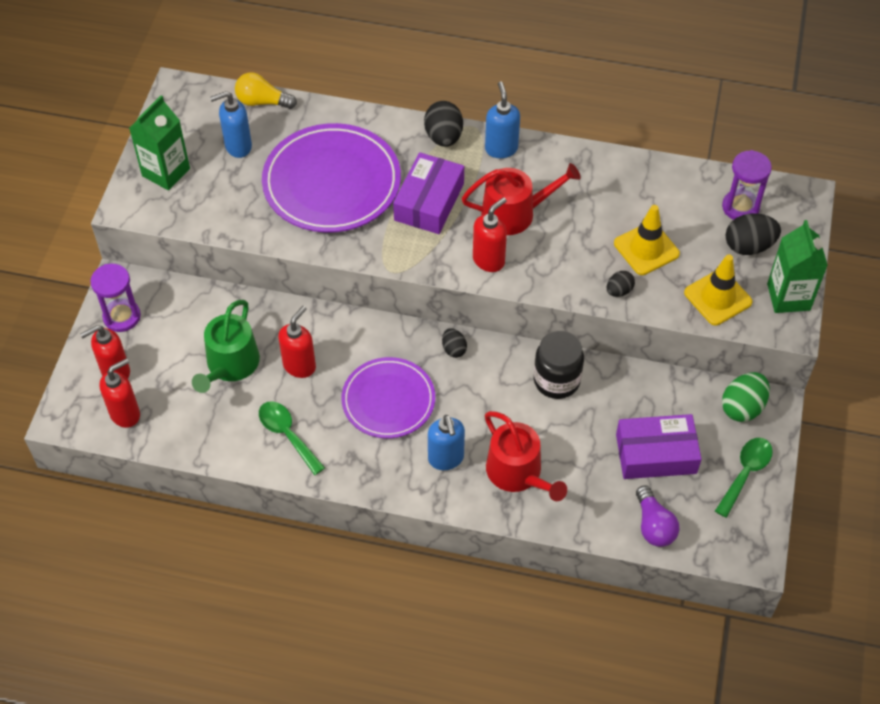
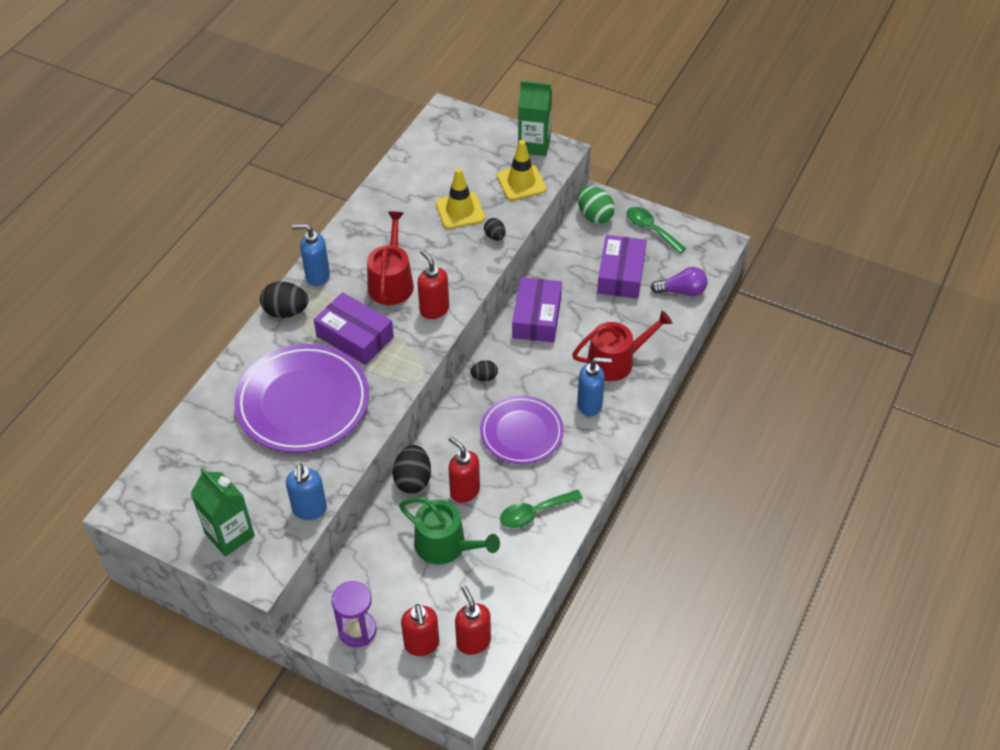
camera: 75 degrees left, 5 degrees down
(238, 146) = (224, 469): blue soap dispenser -> blue soap dispenser (309, 510)
(262, 102) = (176, 439): yellow light bulb -> none
(556, 380) = (536, 317): black jar -> purple box
(740, 207) = (441, 148): purple hourglass -> none
(748, 246) = (480, 153): black egg -> black egg (413, 480)

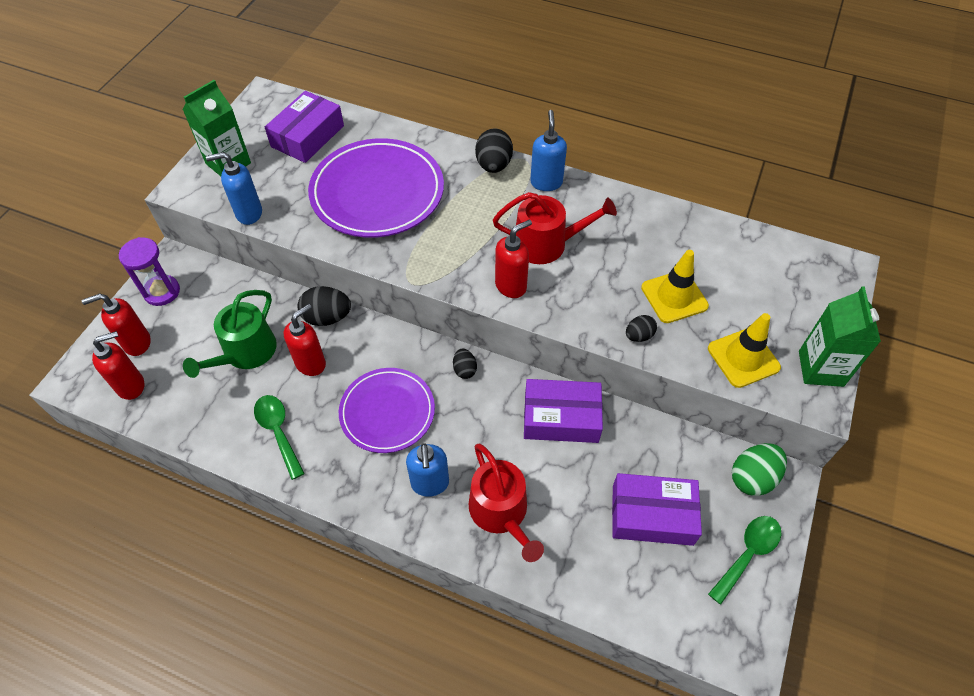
camera: 85 degrees right, 5 degrees up
(355, 336) = (465, 222): purple box -> purple box (307, 136)
(681, 291) = (637, 599): purple light bulb -> none

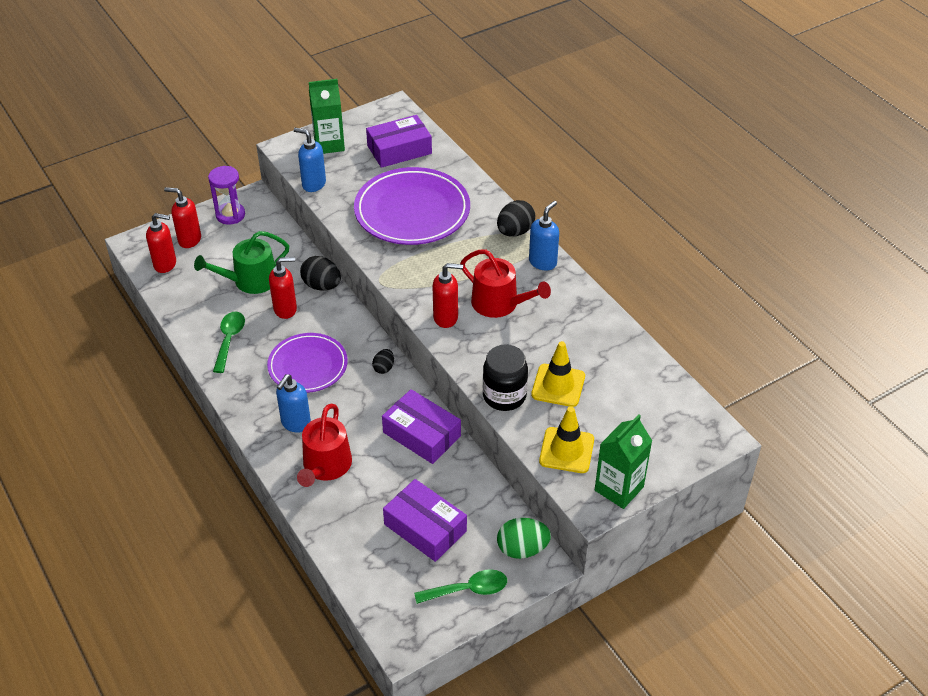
camera: 35 degrees right, 10 degrees down
(639, 336) = (504, 396): black egg -> black jar

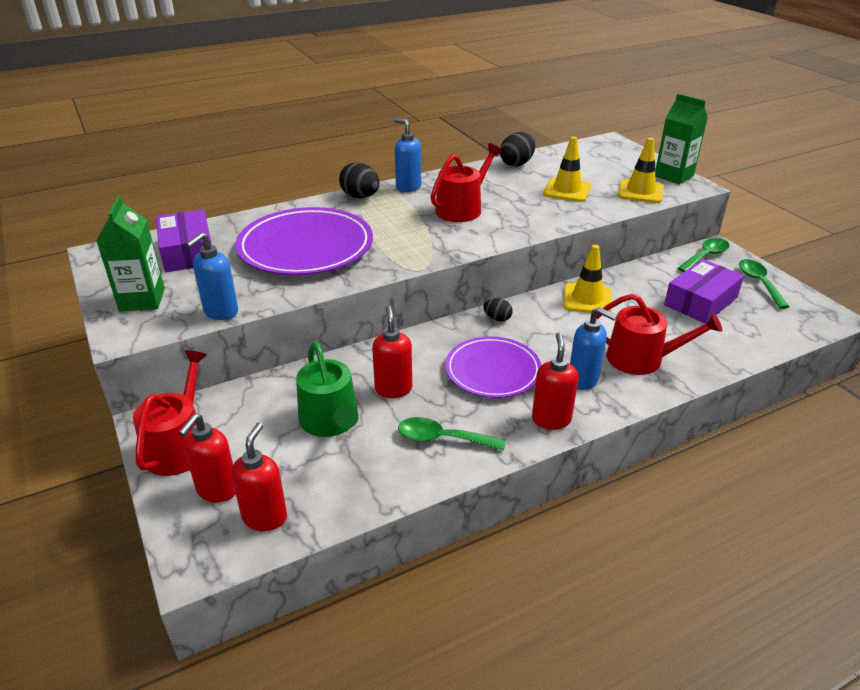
camera: 85 degrees left, 10 degrees down
(230, 215) = (179, 445): purple hourglass -> red watering can
(322, 286) = (357, 359): black egg -> black egg (516, 164)
(421, 434) = (587, 299): purple box -> yellow traffic cone
(446, 318) = (480, 235): red soap dispenser -> red soap dispenser (551, 419)
(504, 396) = (583, 213): black jar -> none
(522, 549) = (705, 256): green egg -> green spoon

